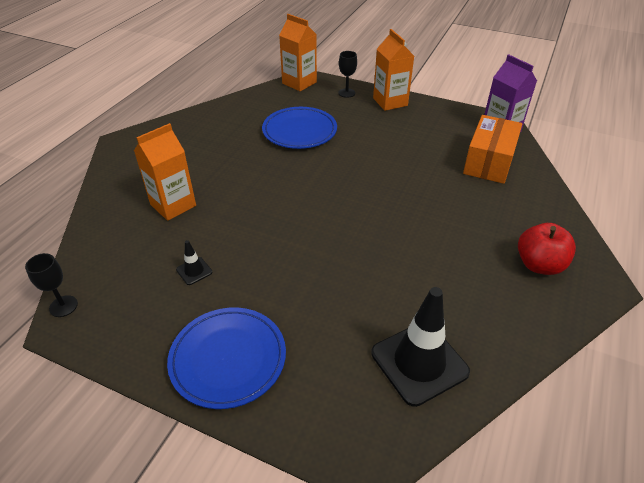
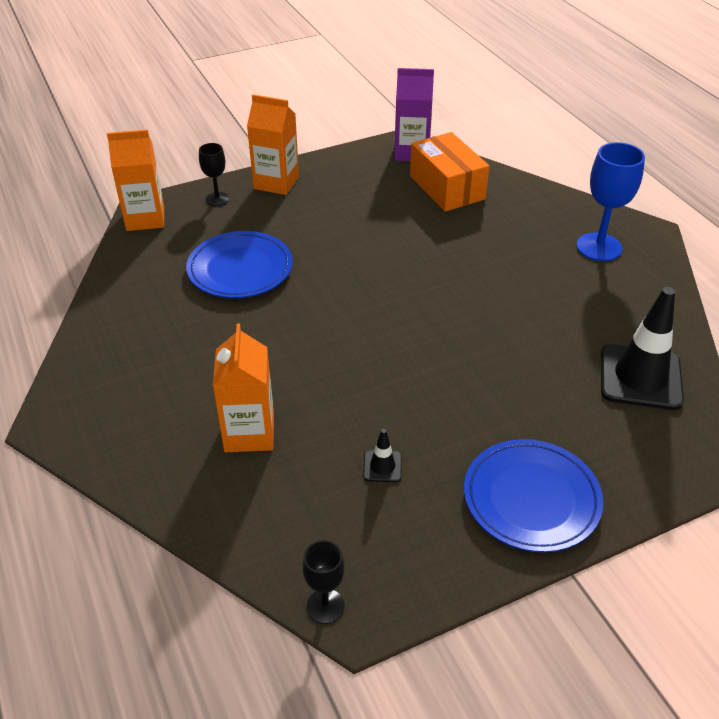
camera: 50 degrees left, 0 degrees up
(539, 265) = (599, 247): red apple -> blue goblet

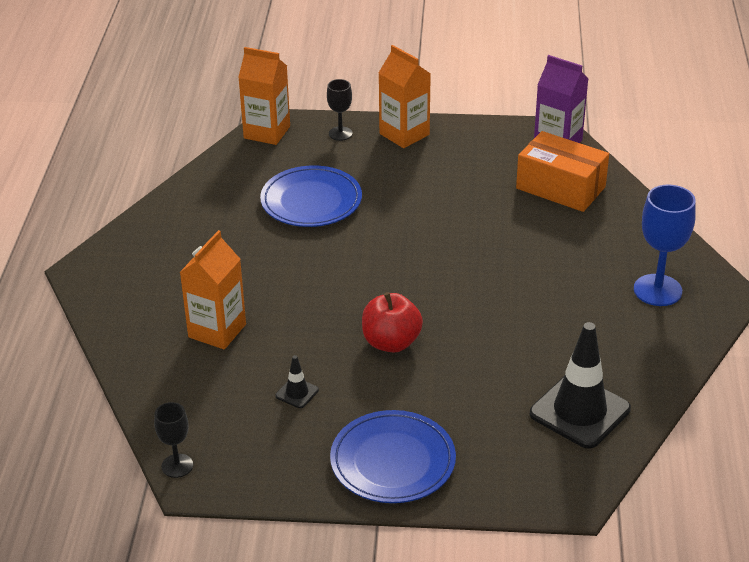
camera: 30 degrees right, 5 degrees down
(427, 378) = (391, 342): none -> red apple
(447, 187) = (560, 187): orange box -> orange box turned 60 degrees counterclockwise

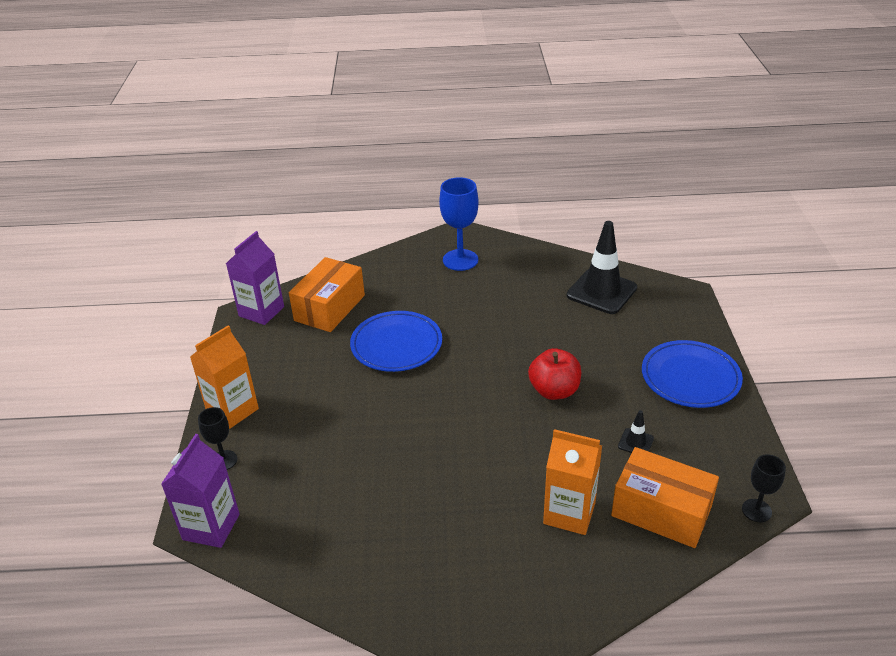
camera: 95 degrees left, 0 degrees up
(199, 394) = (661, 511): none -> orange box
(267, 132) = (211, 527): orange carton -> purple carton
(311, 201) = (350, 469): blue plate -> blue plate (396, 345)

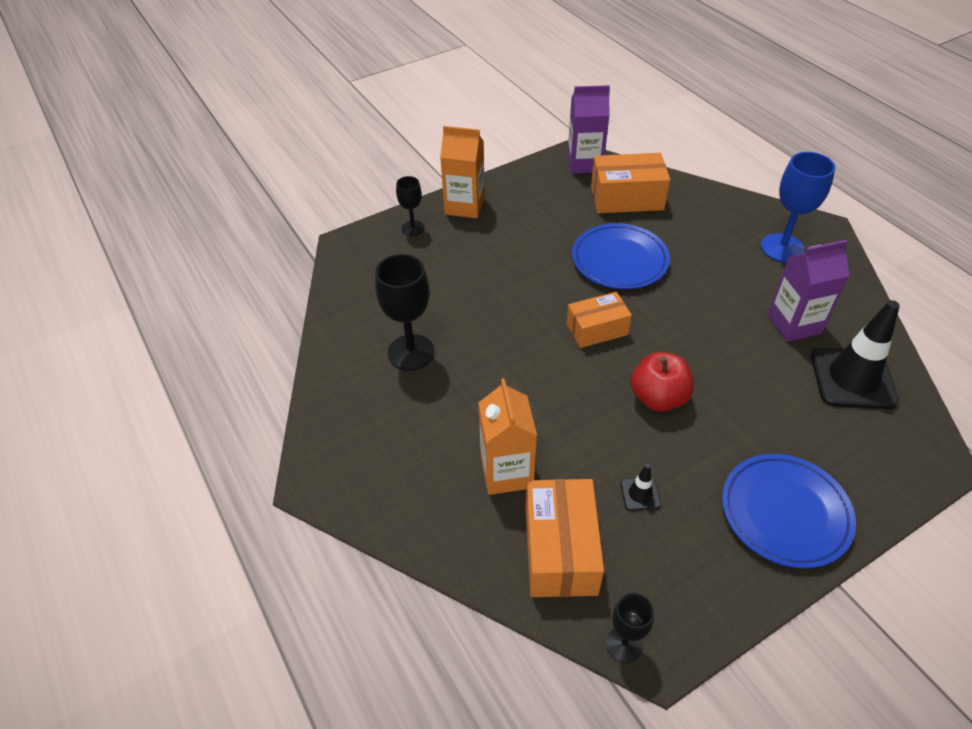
camera: 60 degrees right, 10 degrees up
(211, 527) = (348, 255): purple carton -> purple carton (794, 324)
(389, 526) = (411, 352): none -> black goblet
(460, 392) = (597, 329): none -> orange box

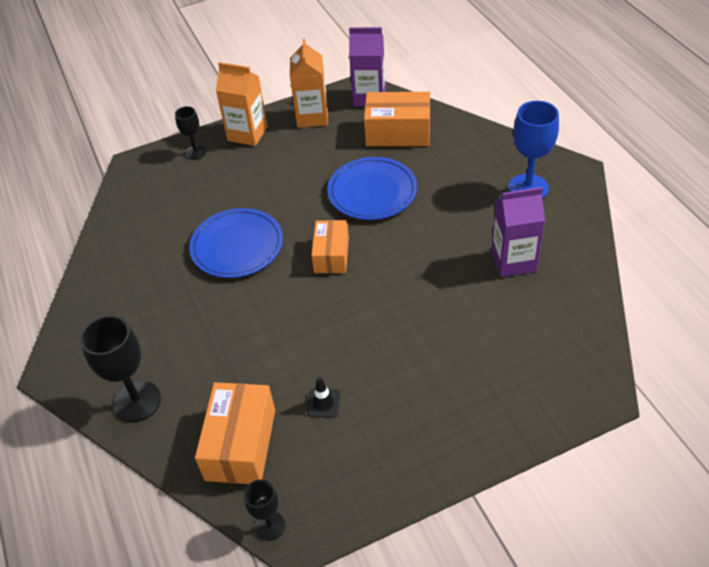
camera: 10 degrees right, 0 degrees up
(411, 352) = (163, 266): black goblet -> black goblet (137, 401)
(506, 472) = (215, 375): orange carton -> orange carton (312, 117)
(597, 329) = (331, 255): orange box -> orange box turned 75 degrees counterclockwise
(658, 398) = (366, 320): red apple -> none
(785, 512) = (445, 429): blue plate -> blue plate (237, 246)
(852, 378) = (550, 315): black traffic cone -> none

